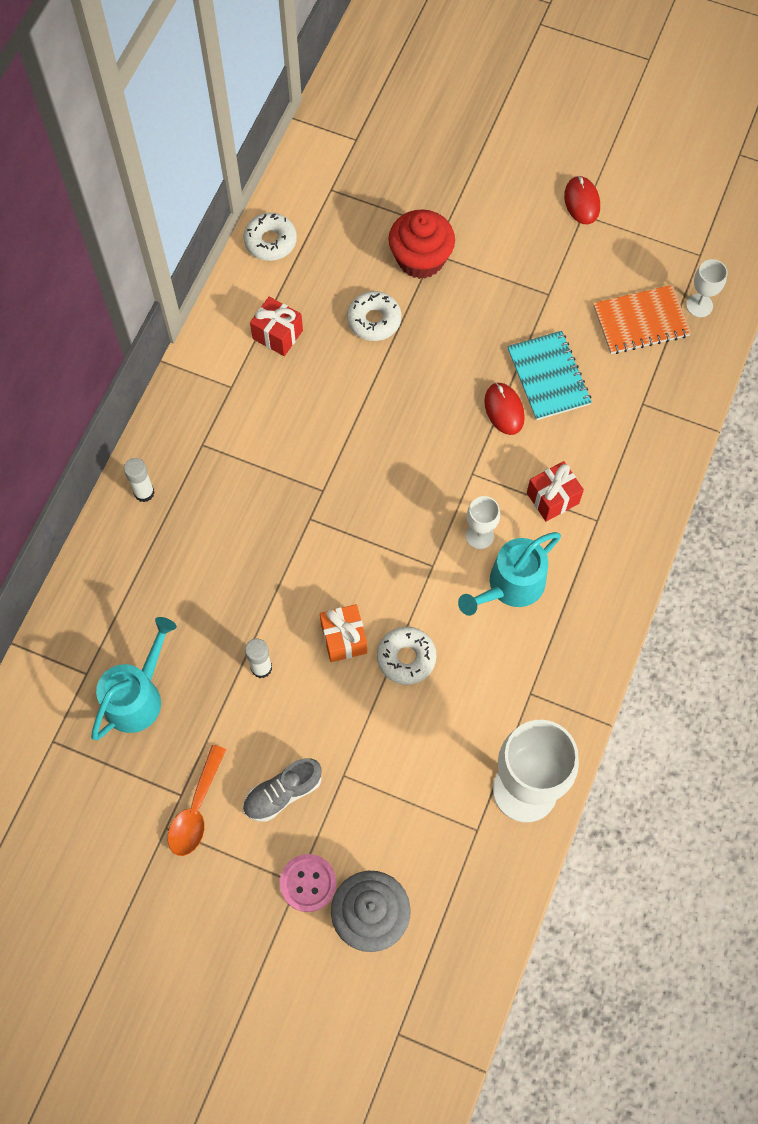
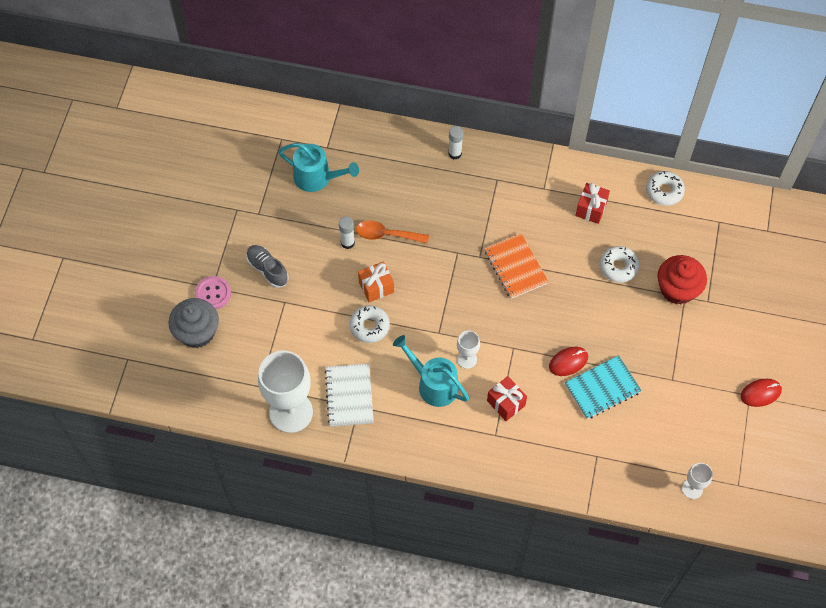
camera: 80 degrees right, 5 degrees down
(196, 810) = (250, 224): orange spoon -> orange spoon (386, 235)
(511, 703) = (349, 396): none -> white notebook
(640, 321) = (666, 447): orange notebook -> orange notebook (515, 267)

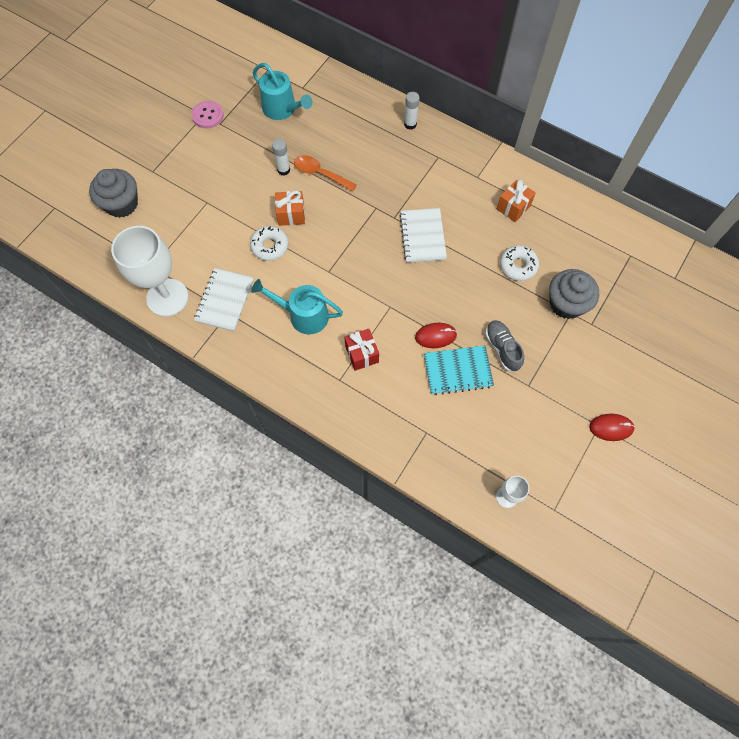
camera: 20 degrees right, 5 degrees up
(213, 293) = (150, 176): pink button -> pink button (208, 115)
(267, 269) = (205, 171): grey shoe -> grey shoe (502, 348)
(433, 384) = (303, 315): turquoise watering can -> turquoise watering can turned 45 degrees counterclockwise
(467, 359) = (343, 303): white goblet -> none
(515, 267) = (422, 236): orange notebook -> white notebook
(591, 209) = (513, 207): red gift -> orange gift
(664, 191) = (588, 212): white donut -> none
(677, 289) = (566, 303): red cupcake -> grey cupcake

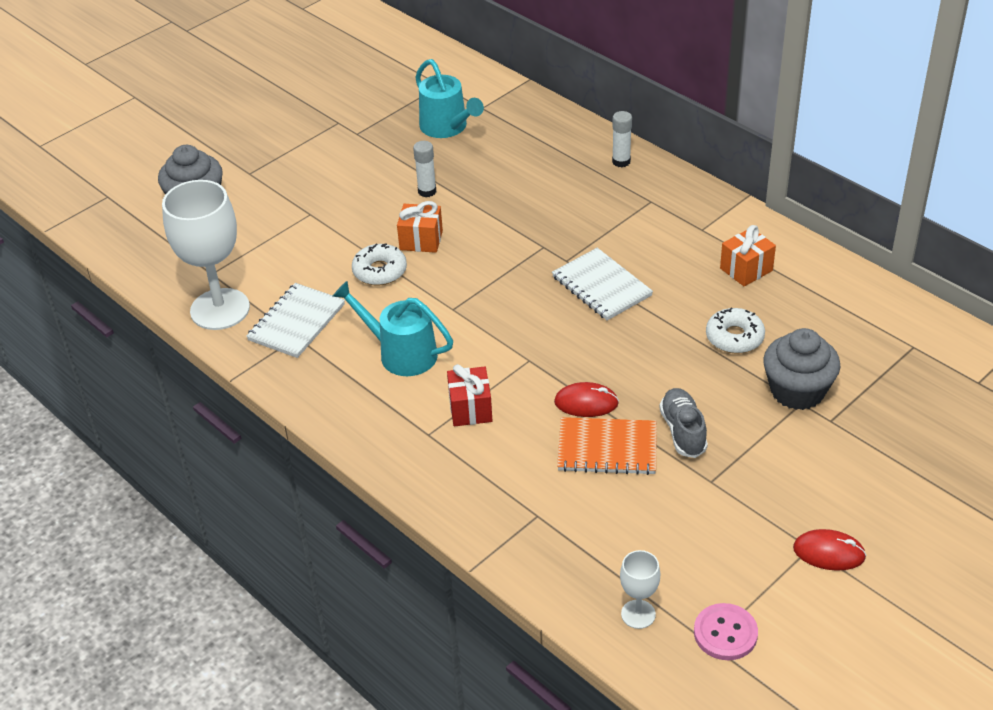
camera: 15 degrees right, 25 degrees down
(208, 115) = (344, 123): pink button -> pink button (725, 633)
(320, 173) = (476, 201): orange spoon -> none
(422, 236) = (601, 286): white notebook -> white notebook turned 45 degrees counterclockwise
(458, 371) = (607, 448): turquoise notebook -> orange notebook

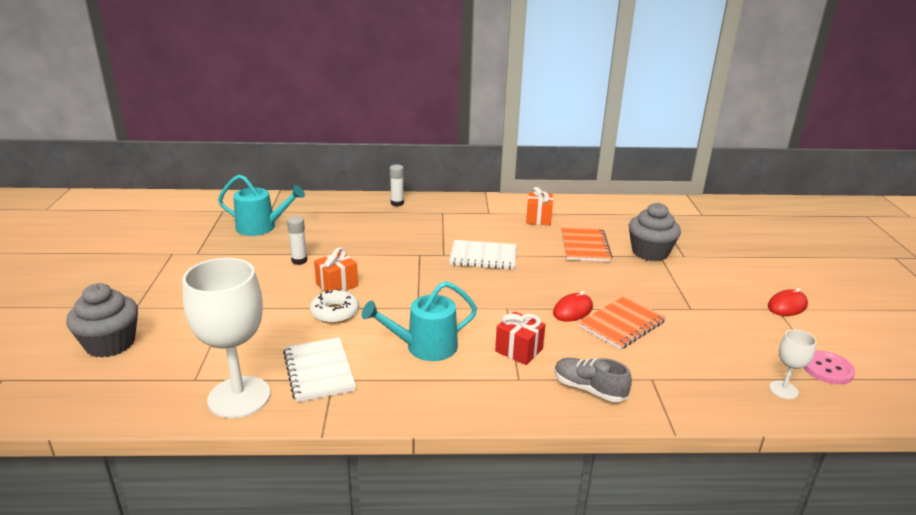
camera: 50 degrees left, 15 degrees down
(683, 431) = (638, 295): grey shoe -> grey shoe (589, 389)
(734, 337) = (585, 246): white donut -> orange notebook

